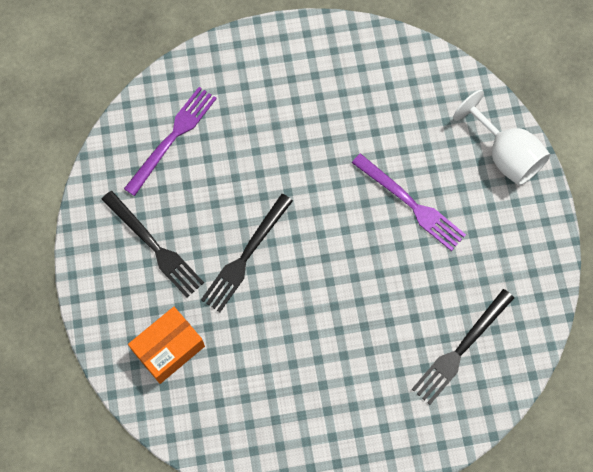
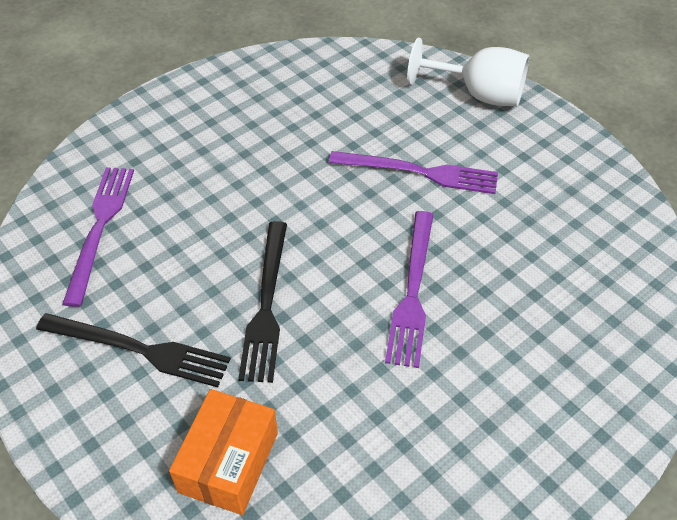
camera: 30 degrees left, 20 degrees down
(342, 297) = (412, 291): none -> purple fork
(461, 349) = (583, 278): black fork -> none

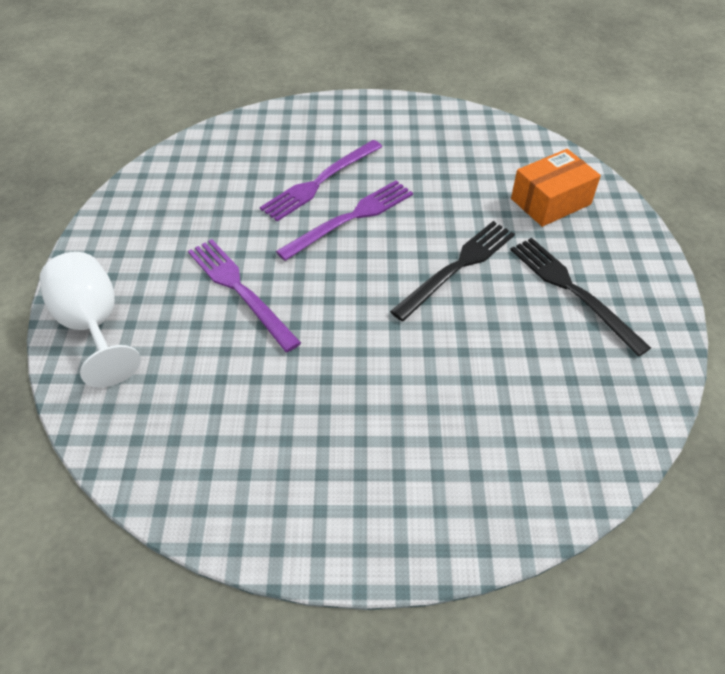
camera: 140 degrees left, 0 degrees up
(100, 227) = (553, 414): purple fork -> purple fork (320, 182)

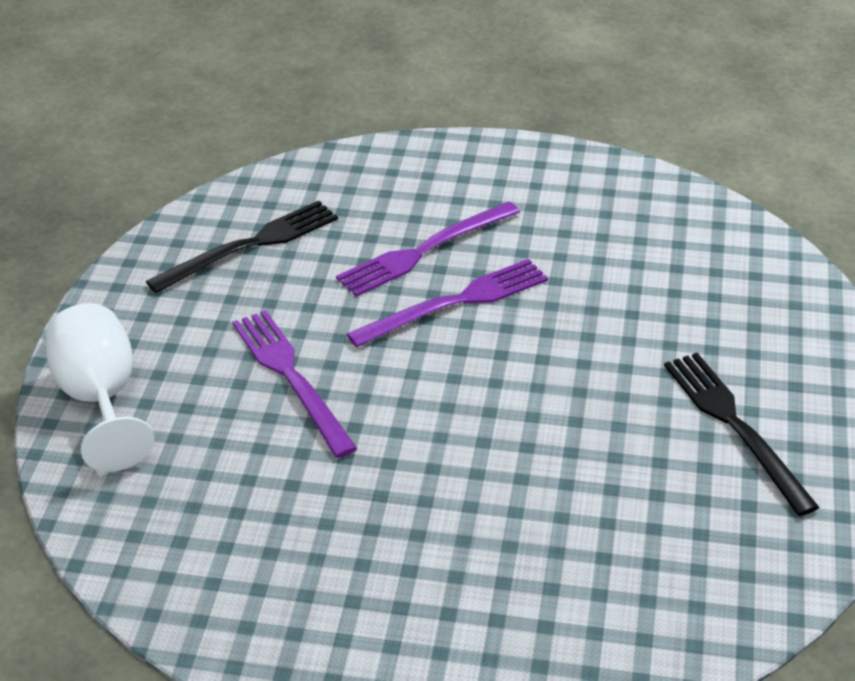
camera: 10 degrees right, 10 degrees down
(457, 267) = (585, 380): black fork -> black fork (250, 246)
(550, 201) = (739, 308): orange box -> none

